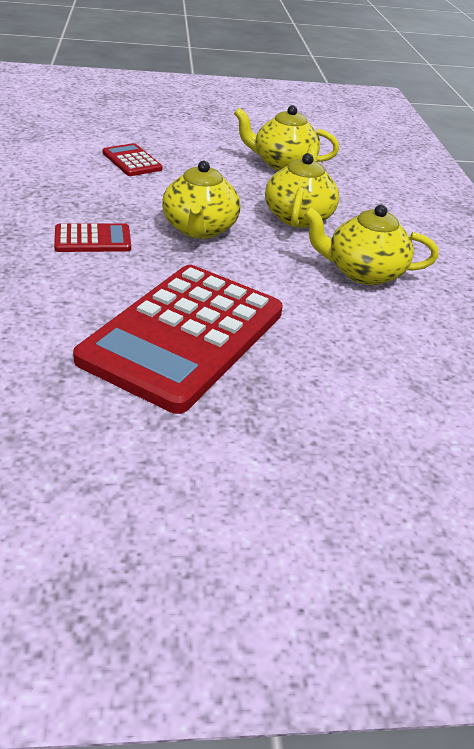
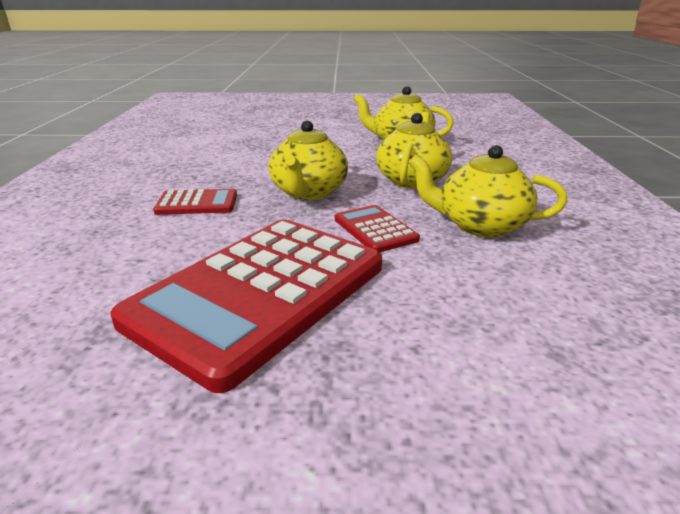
camera: 10 degrees right, 10 degrees down
(132, 161) = (261, 145): red calculator -> red calculator (375, 229)

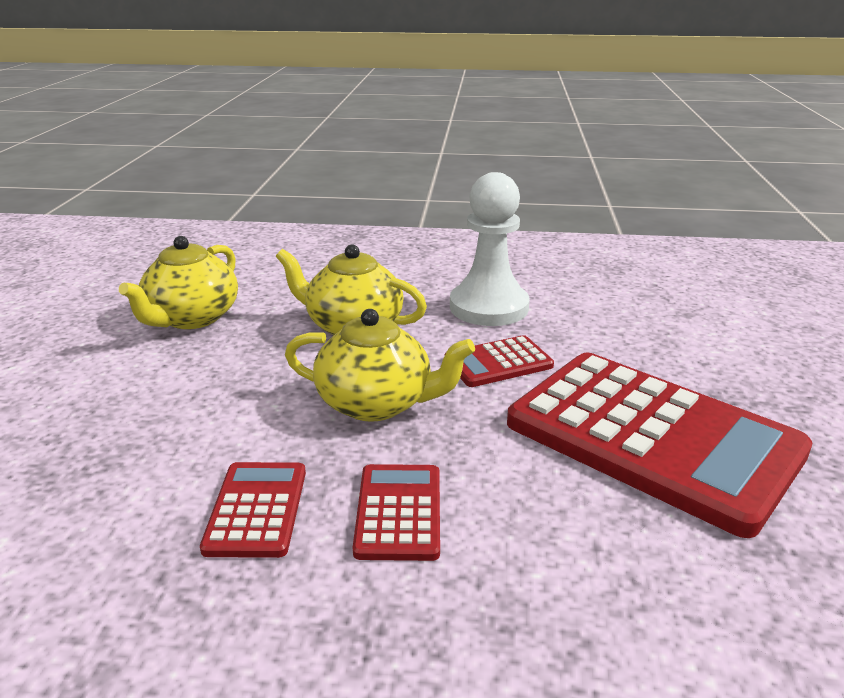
camera: 85 degrees left, 0 degrees up
(211, 174) = (256, 509): none -> red calculator
(480, 225) = (489, 307): yellow teapot -> white pawn

